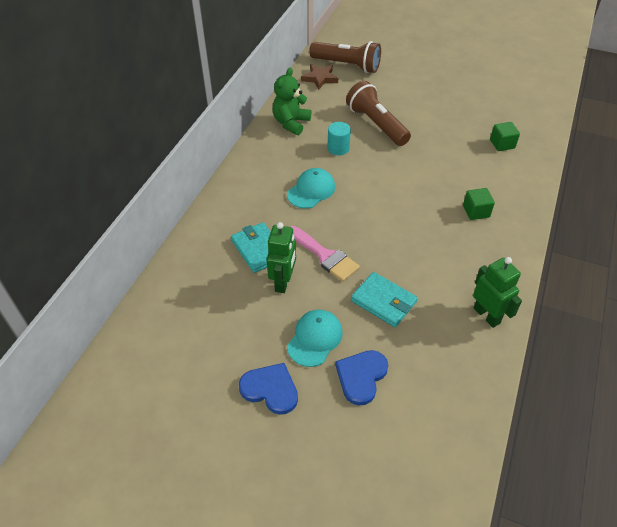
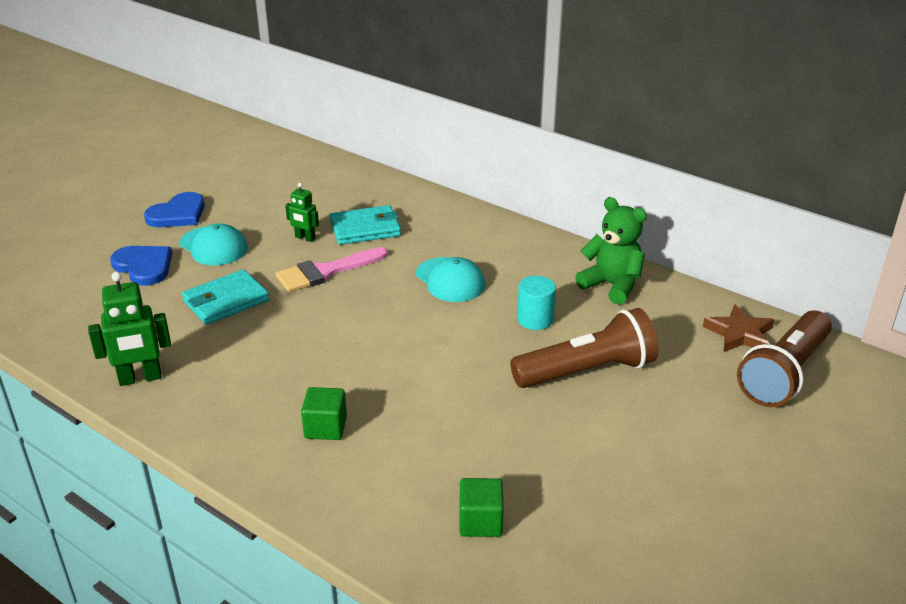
camera: 105 degrees right, 15 degrees down
(283, 282) = (305, 238): green robot -> green robot, size x0.60

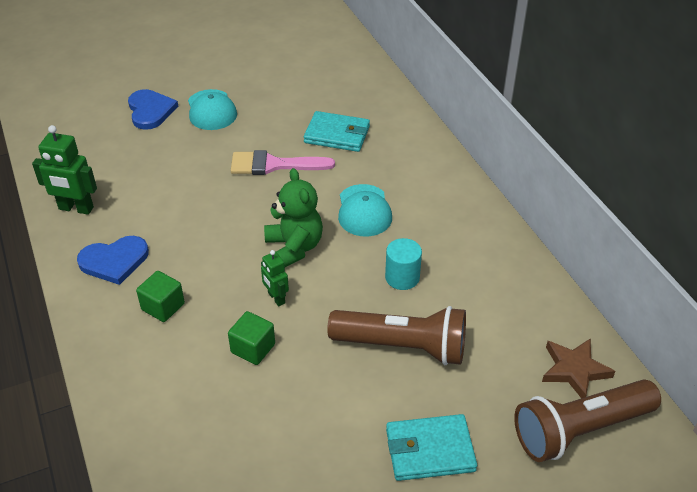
camera: 30 degrees right, 10 degrees up
(178, 214) = (209, 71): blue heart -> blue heart (114, 261)
(226, 301) = (182, 164): turquoise wallet -> turquoise wallet (429, 450)
(305, 238) = (283, 127): green robot -> green robot (276, 298)
(480, 522) = (204, 443): green cube -> green cube (253, 348)
(612, 285) = (498, 271): green teddy bear -> green teddy bear (294, 248)

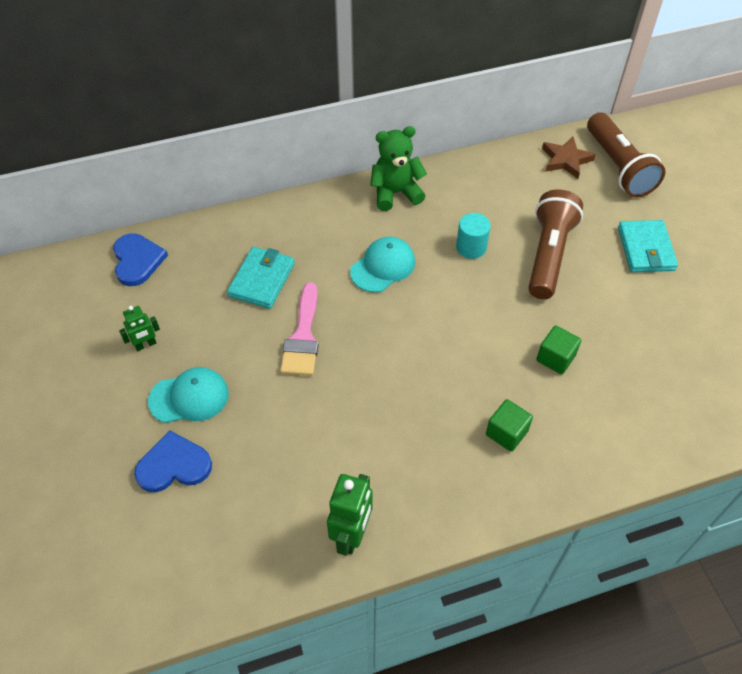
camera: 85 degrees left, 10 degrees up
(114, 261) = (441, 483): blue heart -> blue heart (137, 260)
(276, 298) = (495, 339): green robot -> green robot (146, 345)
(294, 248) = (430, 323): green teddy bear -> green teddy bear (395, 193)
(364, 211) = (383, 266): turquoise cap -> turquoise cap turned 45 degrees counterclockwise

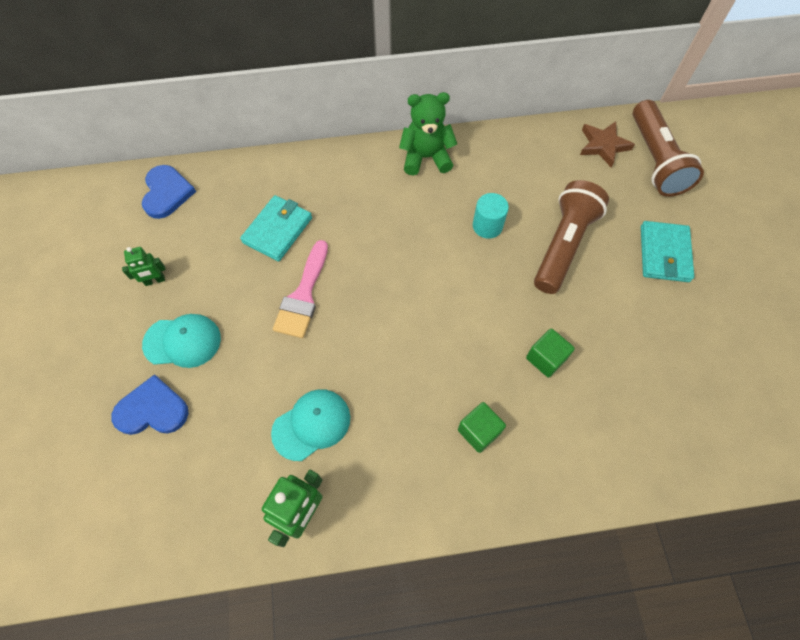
camera: 10 degrees right, 10 degrees up
(383, 266) = (396, 233): turquoise cap -> turquoise cap (311, 424)

